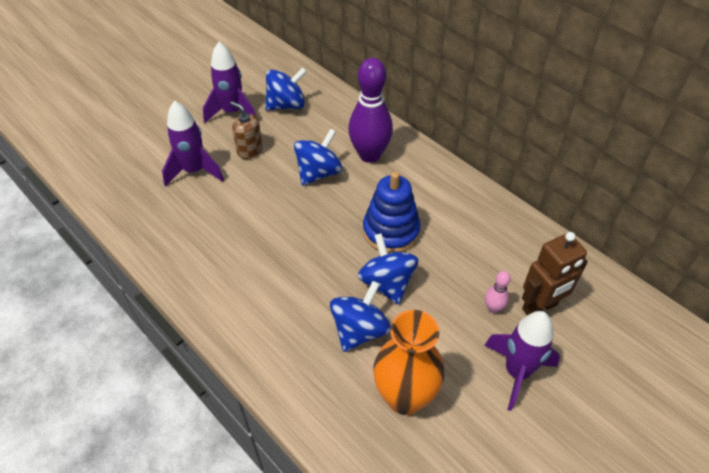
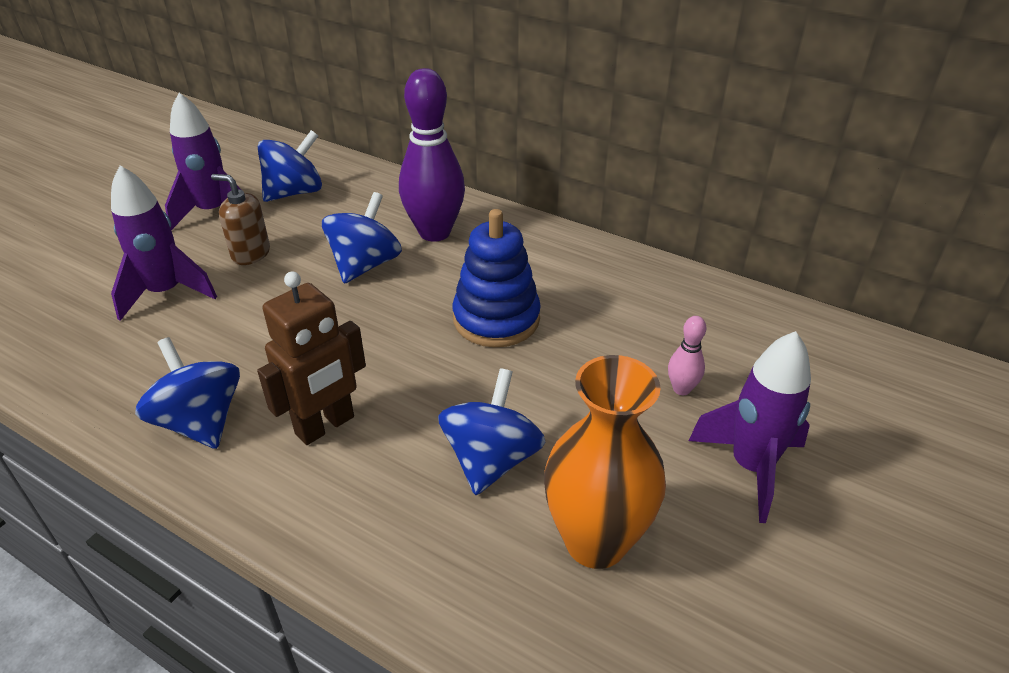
camera: 15 degrees left, 10 degrees down
(387, 283) = (513, 386): blue spinning top -> blue spinning top (200, 422)
(540, 307) = (746, 375): brown robot -> brown robot (325, 426)

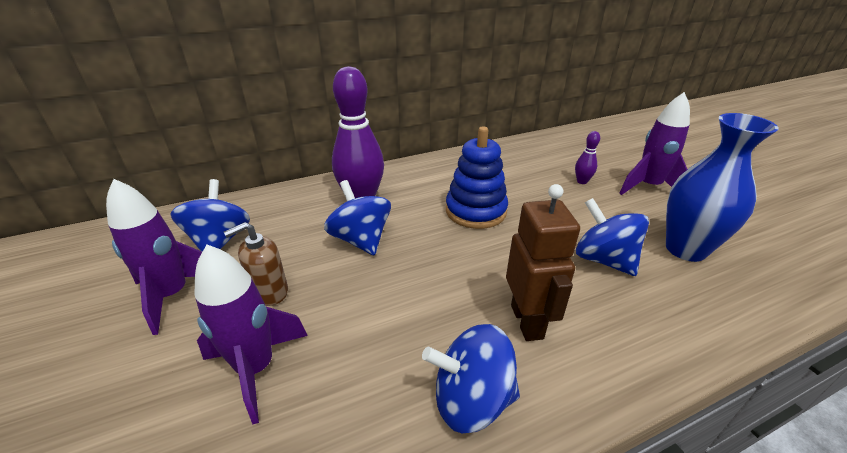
camera: 55 degrees left, 5 degrees down
(595, 541) = (685, 249): orange vase -> blue vase
(681, 389) = (582, 181): pink bowling pin -> purple bowling pin

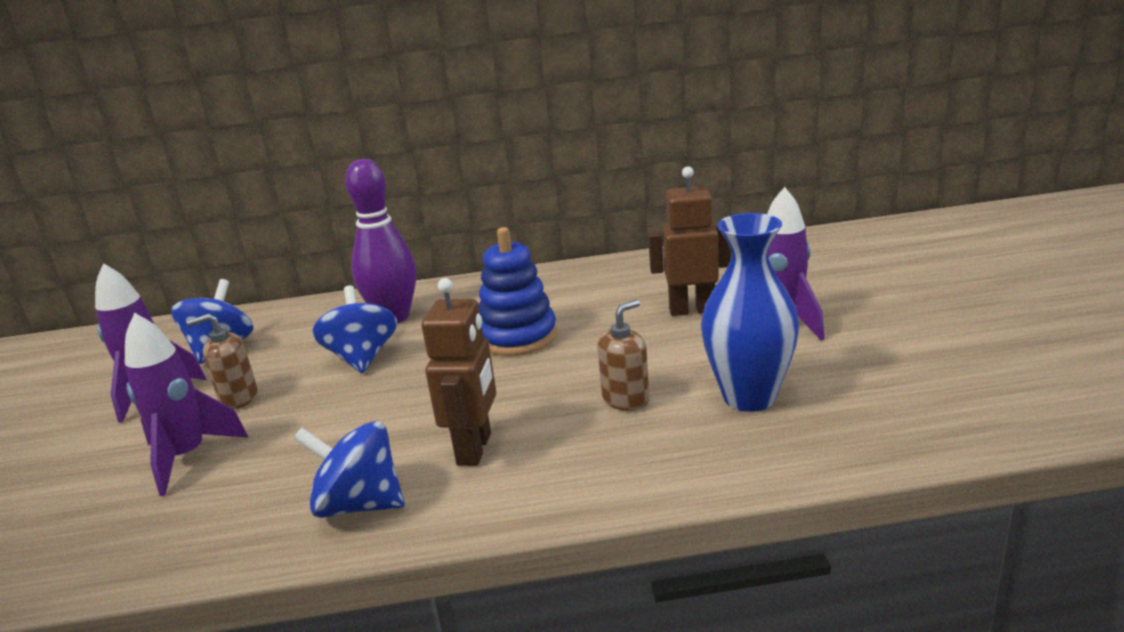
camera: 20 degrees right, 10 degrees down
(582, 181) = (692, 310): purple bowling pin -> brown robot
(603, 260) = (626, 399): blue spinning top -> brown soap dispenser

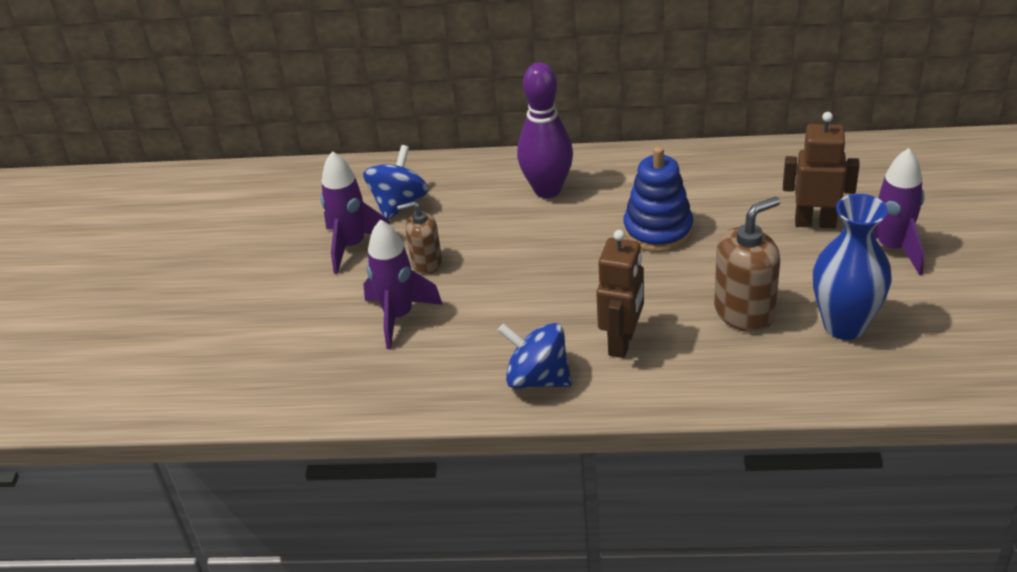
camera: 10 degrees right, 15 degrees up
(362, 358) = (524, 234): blue spinning top -> none
(626, 399) = (744, 312): brown soap dispenser -> brown soap dispenser, size x1.59

